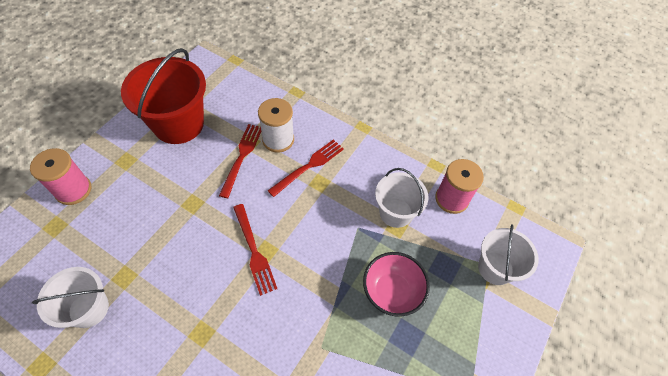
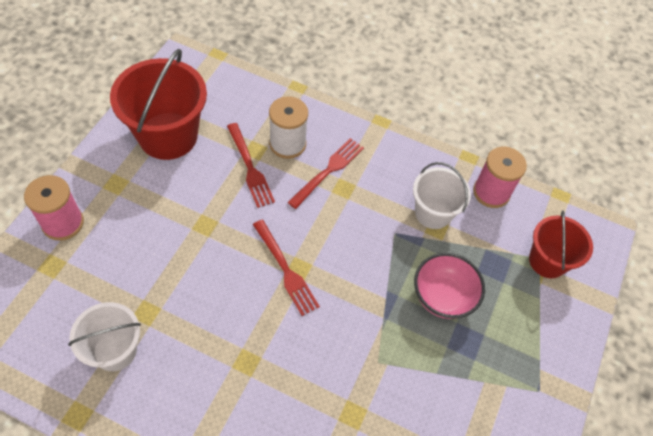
camera: 10 degrees left, 0 degrees up
(241, 157) = (250, 167): red fork -> red fork turned 150 degrees clockwise
(495, 268) = (547, 261): white bucket -> red bucket

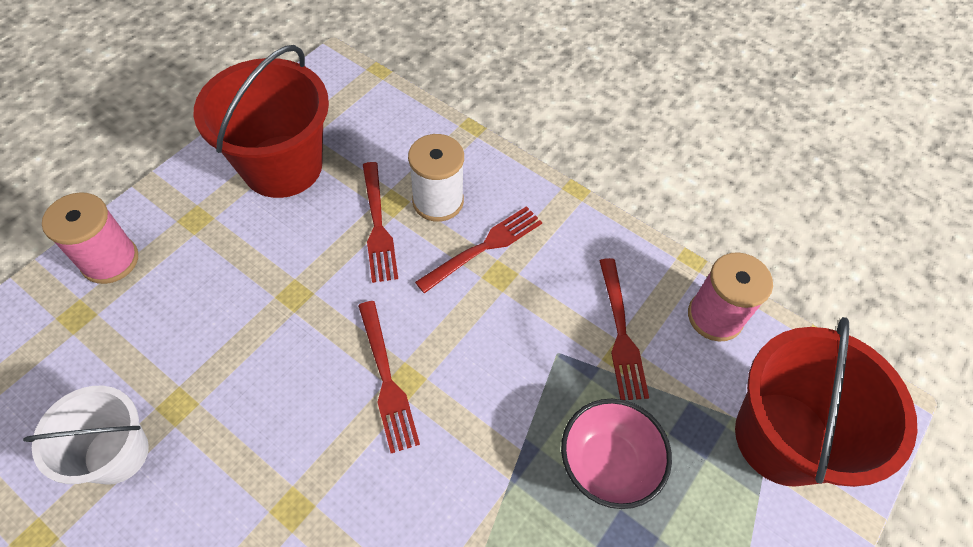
camera: 15 degrees right, 0 degrees up
(433, 213) = (621, 332): white bucket -> red fork
(547, 261) = (782, 438): red bucket -> red bucket, size x1.64

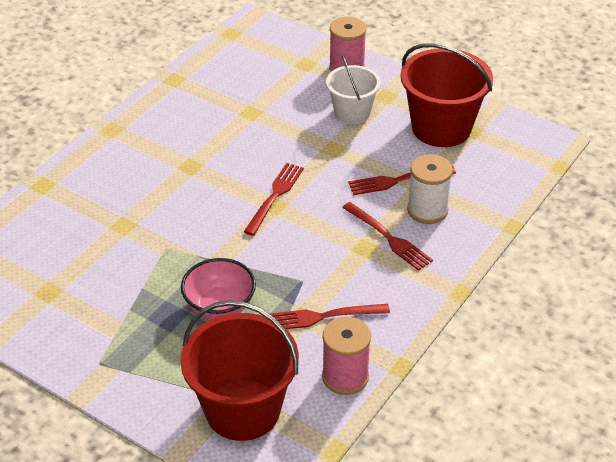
camera: 90 degrees right, 15 degrees down
(116, 453) = (221, 96): white bucket -> white bucket (352, 113)
(386, 379) = (274, 196): red fork -> red fork turned 135 degrees clockwise

